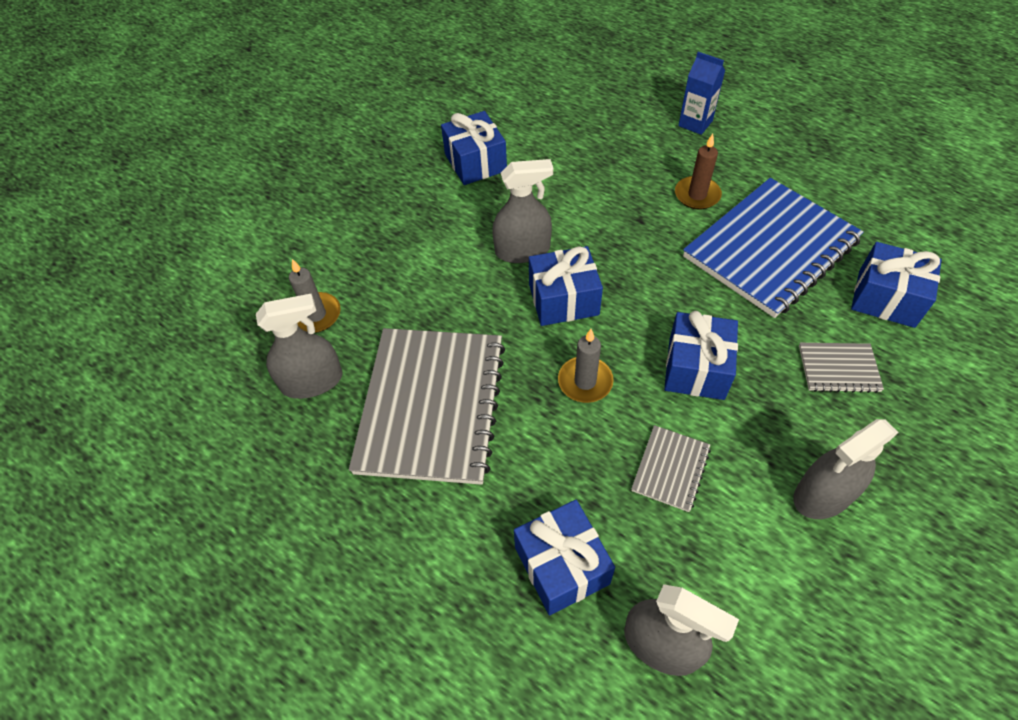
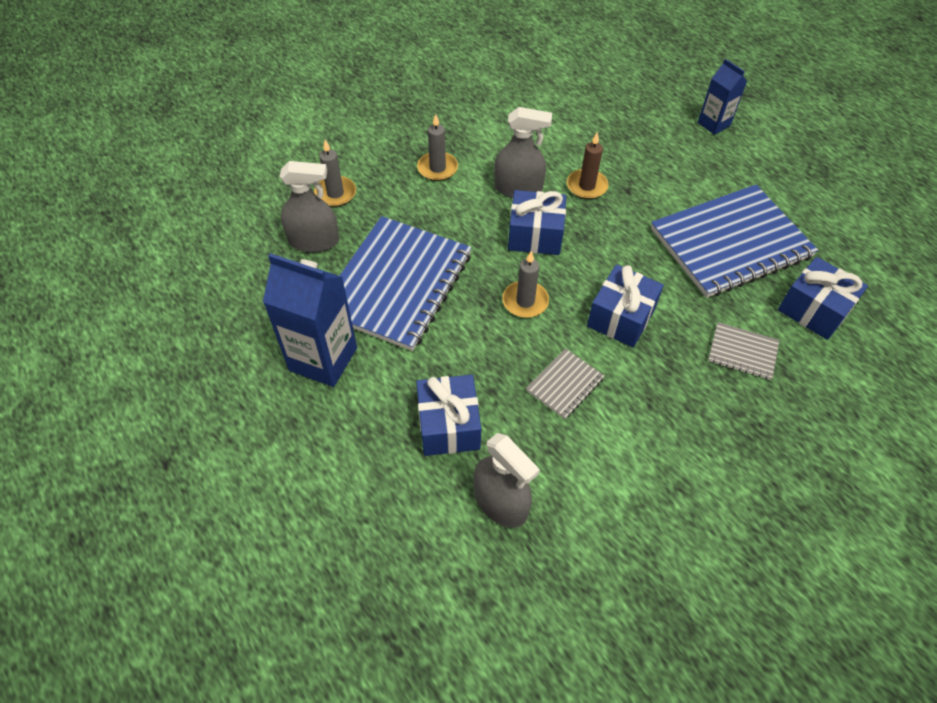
camera: 15 degrees right, 0 degrees up
(379, 529) = (323, 359): none -> blue carton
(423, 252) = (437, 168): none -> grey candle
(431, 406) = (397, 284): grey notebook -> blue notebook
(475, 162) = (509, 109): blue gift -> none
(697, 195) = (686, 183): brown candle -> brown candle (587, 186)
(823, 494) = (681, 440): grey spray bottle -> none

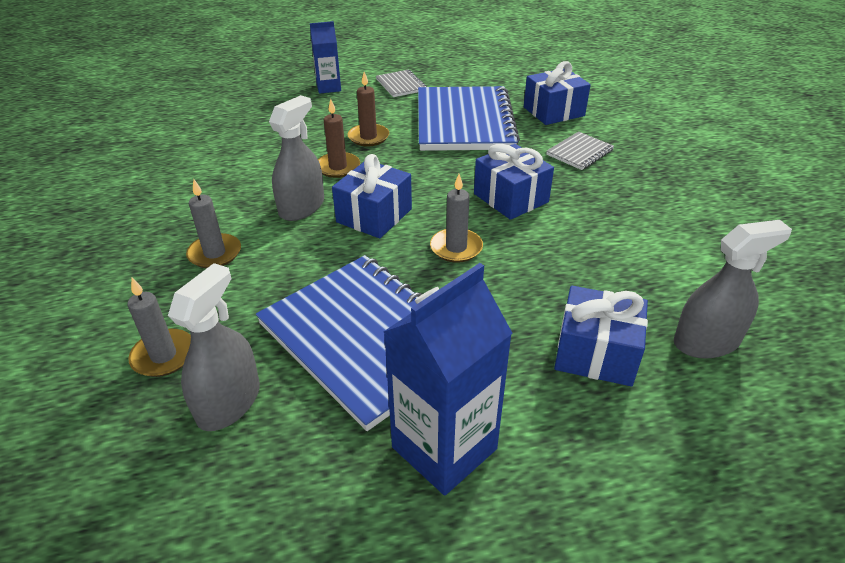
camera: 65 degrees left, 15 degrees down
(565, 384) = (574, 254): grey notebook -> grey notebook (401, 85)
(648, 186) = (368, 137): none -> brown candle

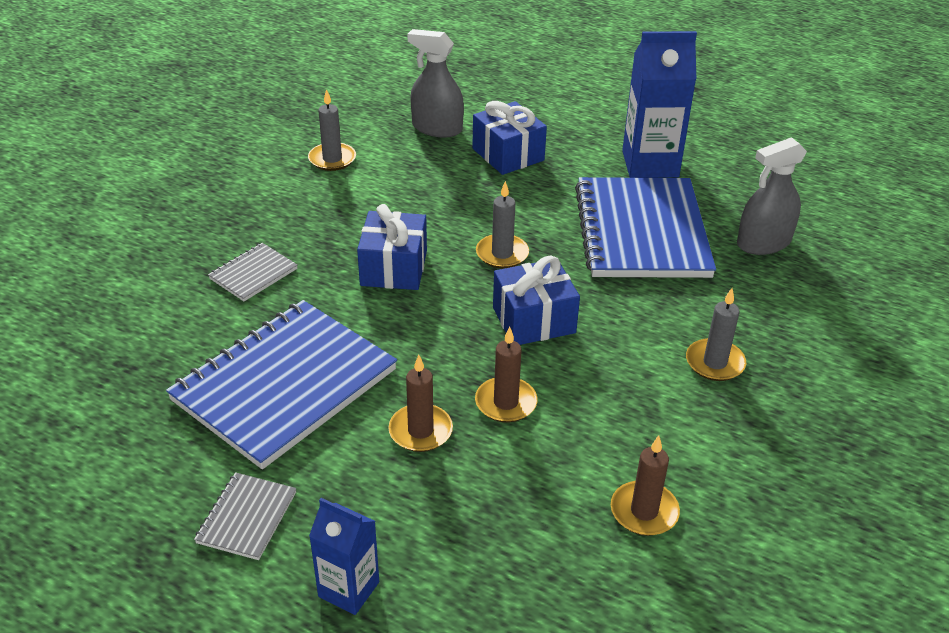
camera: 140 degrees left, 0 degrees up
(163, 355) = (798, 294): grey candle -> grey candle (332, 159)
(212, 160) = (644, 511): none -> brown candle
(301, 207) = (593, 370): grey spray bottle -> none
(553, 111) = (171, 337): blue gift -> none
(579, 152) = (253, 274): grey notebook -> grey notebook turned 45 degrees counterclockwise

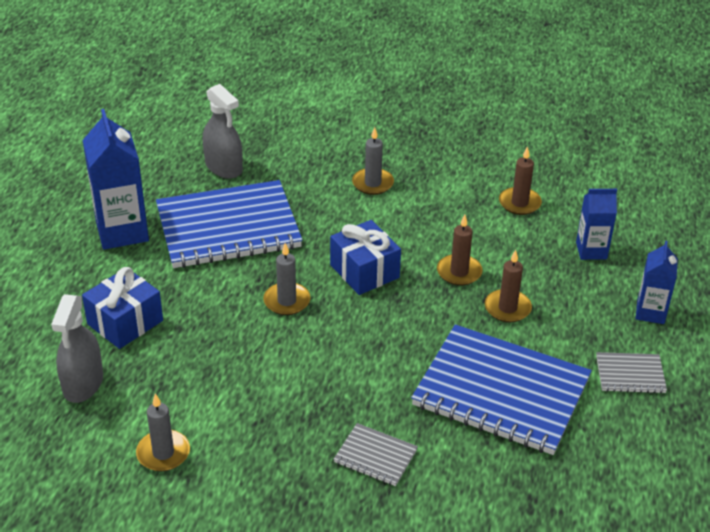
camera: 105 degrees left, 0 degrees up
(394, 268) = (331, 363): blue gift -> none
(508, 565) = (591, 250): none -> blue carton

